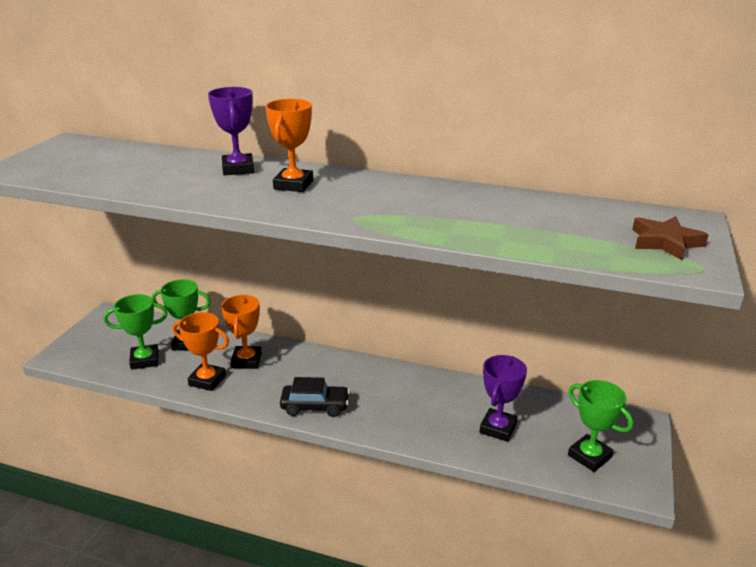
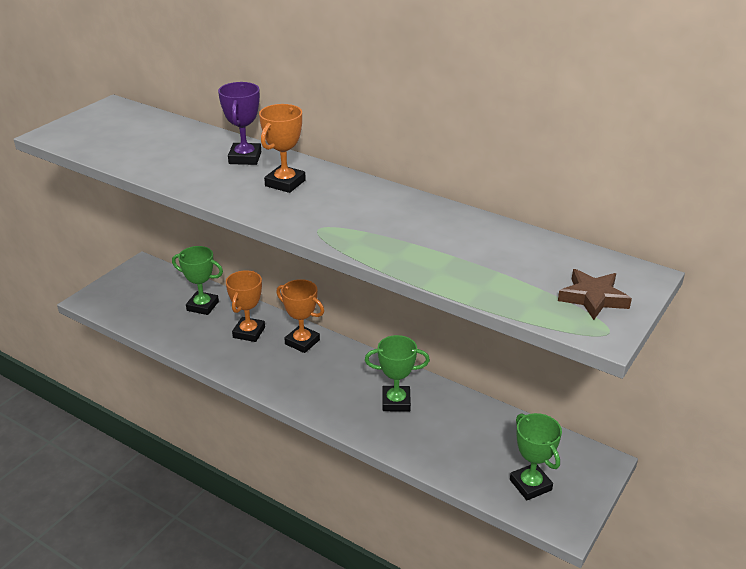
camera: 15 degrees right, 5 degrees up
(145, 360) = (160, 316): green trophy -> green trophy (396, 402)
(207, 380) = (207, 345): orange trophy -> orange trophy (302, 342)
(315, 406) = (294, 388): black car -> none
(497, 428) = (454, 441): purple trophy -> none

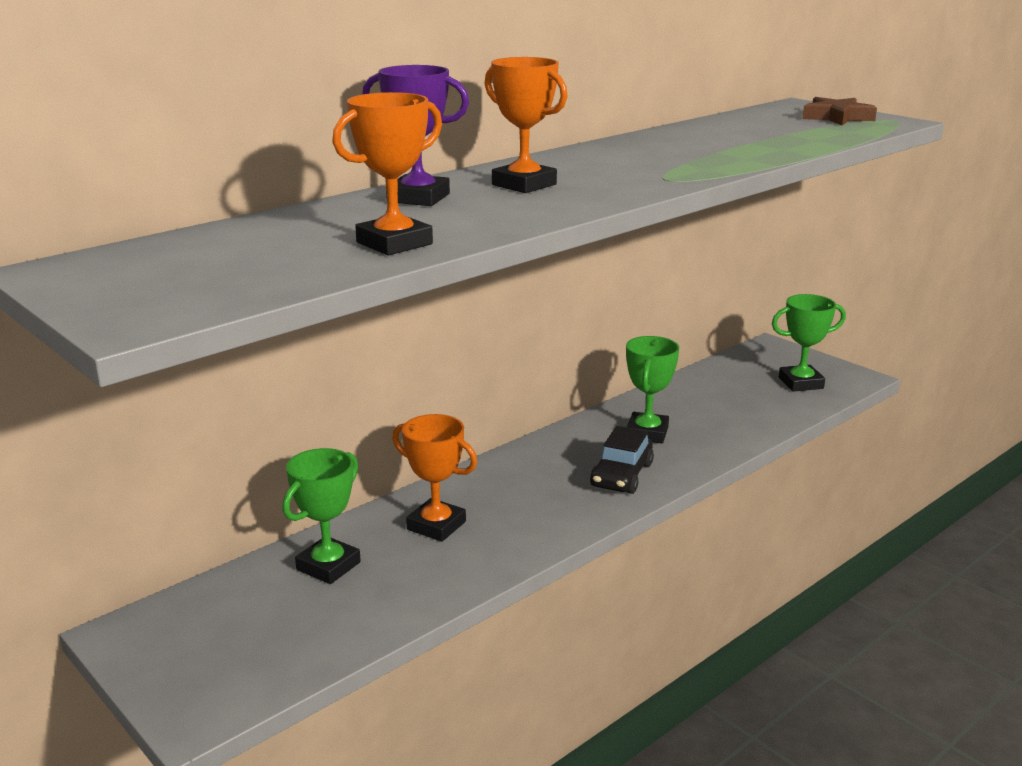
camera: 75 degrees left, 10 degrees down
(302, 342) = (487, 482): orange trophy -> orange trophy (394, 243)
(329, 396) = (622, 475): none -> black car

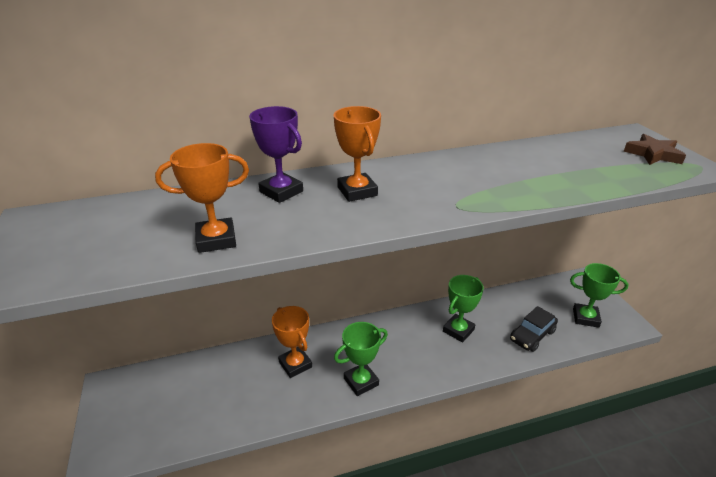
camera: 25 degrees right, 10 degrees up
(328, 566) = (224, 374): green trophy -> green trophy (361, 382)
(622, 475) = (421, 361): black car -> black car (532, 335)

